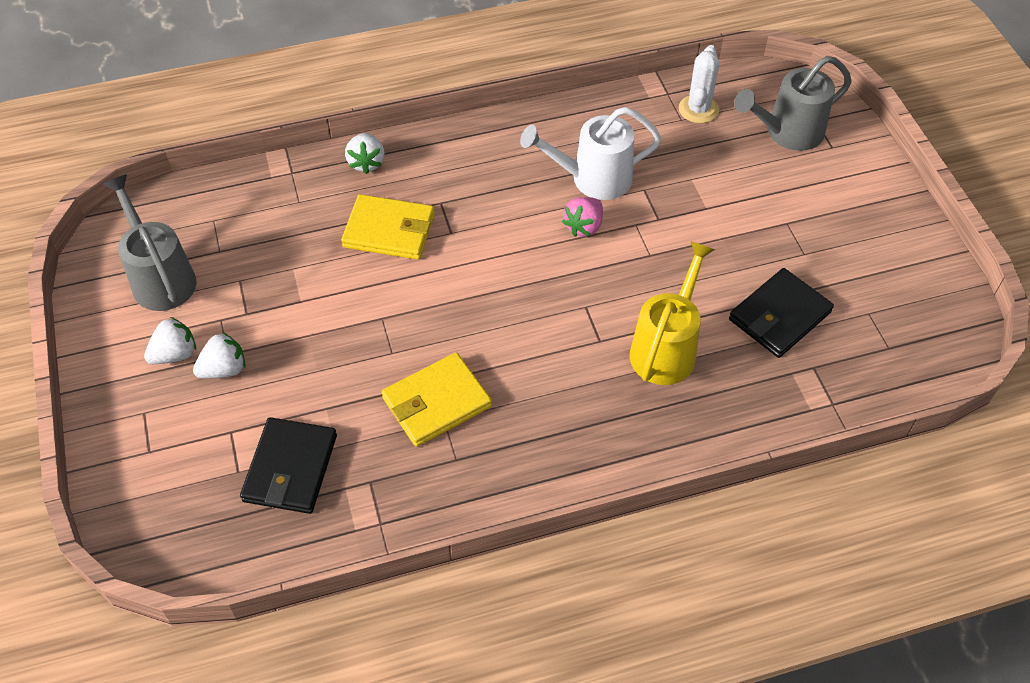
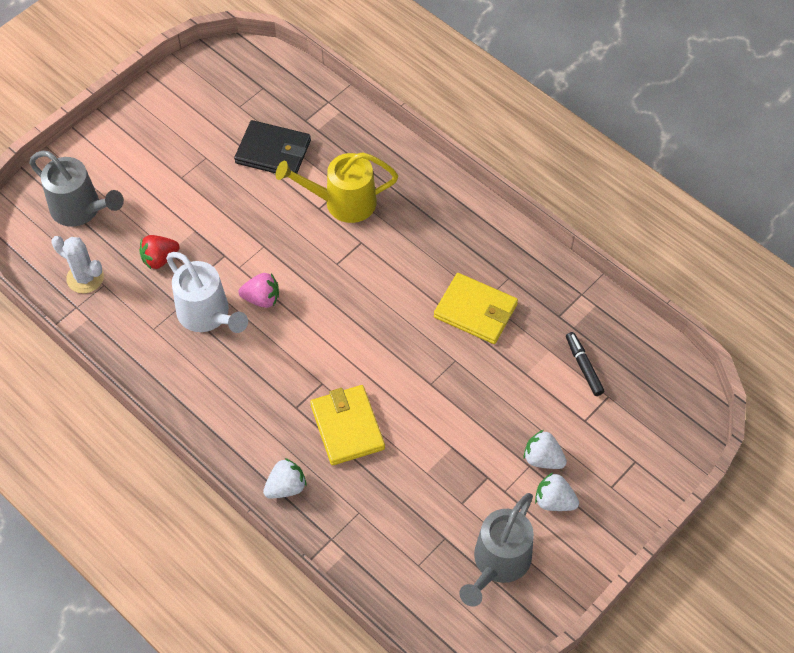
camera: 120 degrees left, 5 degrees up
(290, 468) = (583, 366): black wallet -> black marker
(686, 168) = (160, 259): none -> red strawberry
(698, 109) = (85, 278): white cactus -> white cactus turned 45 degrees clockwise

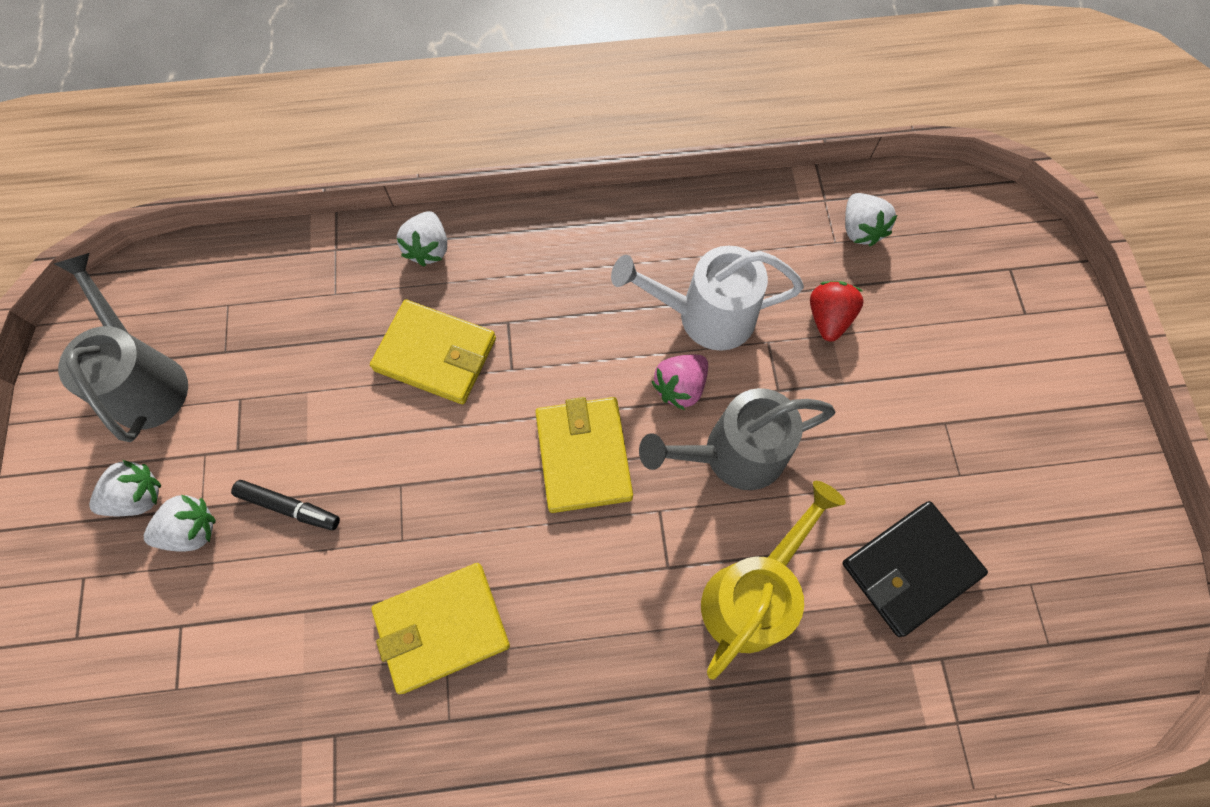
camera: 130 degrees right, 10 degrees up
(81, 209) = (969, 283): grey watering can -> grey watering can (732, 455)
(85, 278) = (860, 230): white cactus -> white strawberry
(339, 315) = (583, 455): none -> yellow wallet
(583, 366) = (240, 697): black marker -> black marker (289, 507)

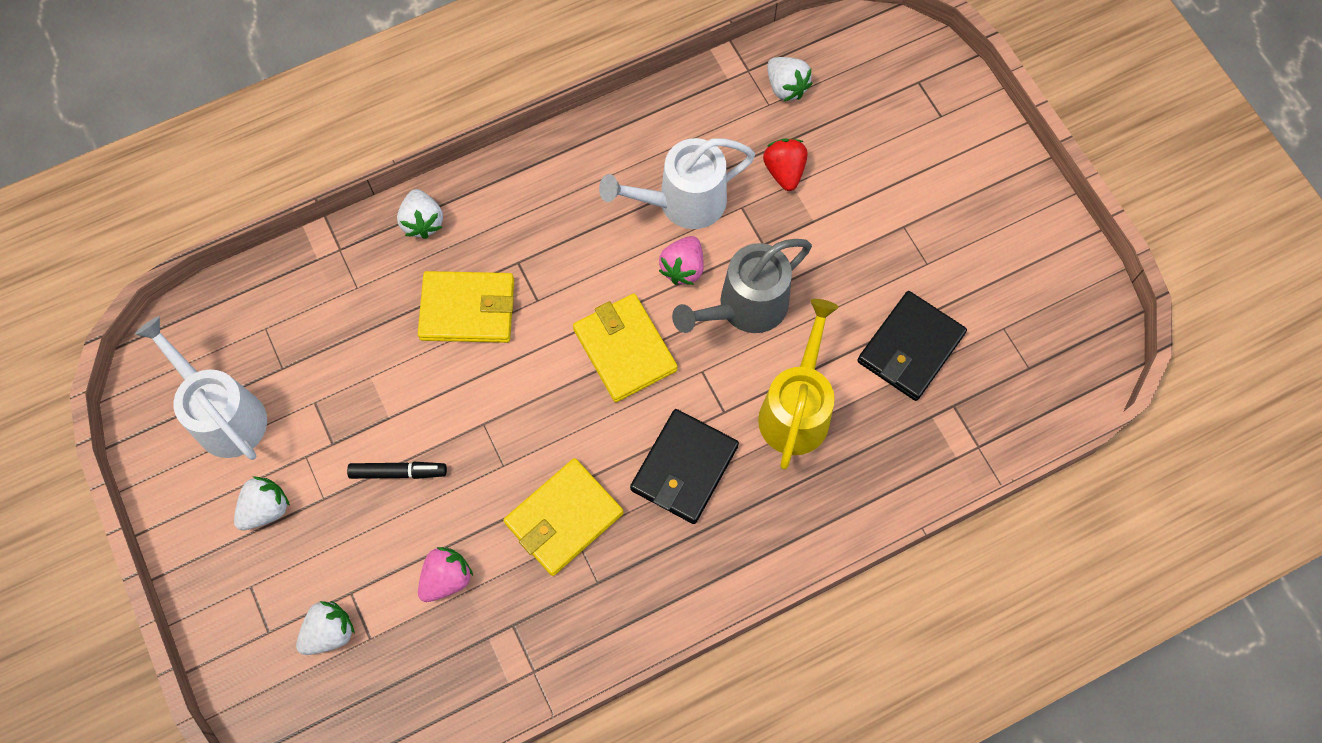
camera: 20 degrees left, 0 degrees up
(146, 379) = (223, 414): grey watering can -> white watering can
(192, 530) = (325, 518): white strawberry -> white strawberry (329, 632)
(286, 650) = (446, 578): none -> pink strawberry
(598, 618) = (684, 468): none -> black wallet

